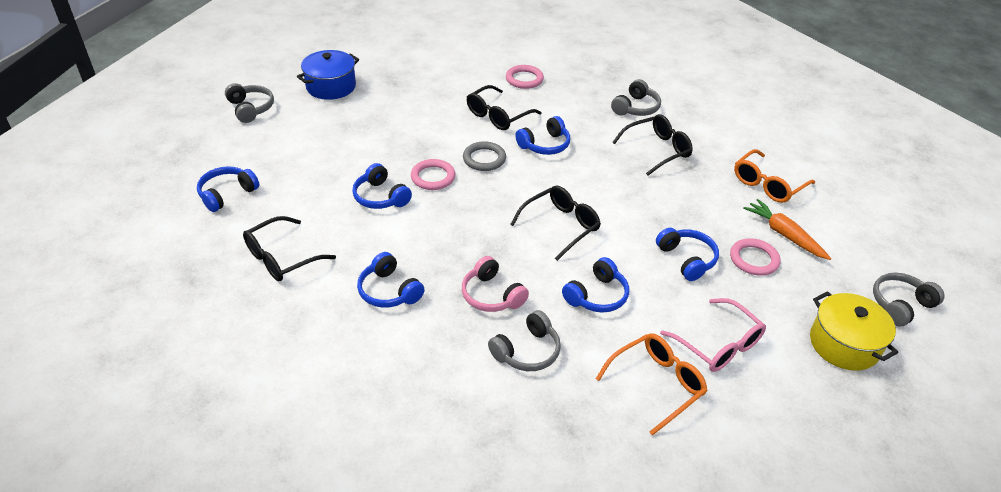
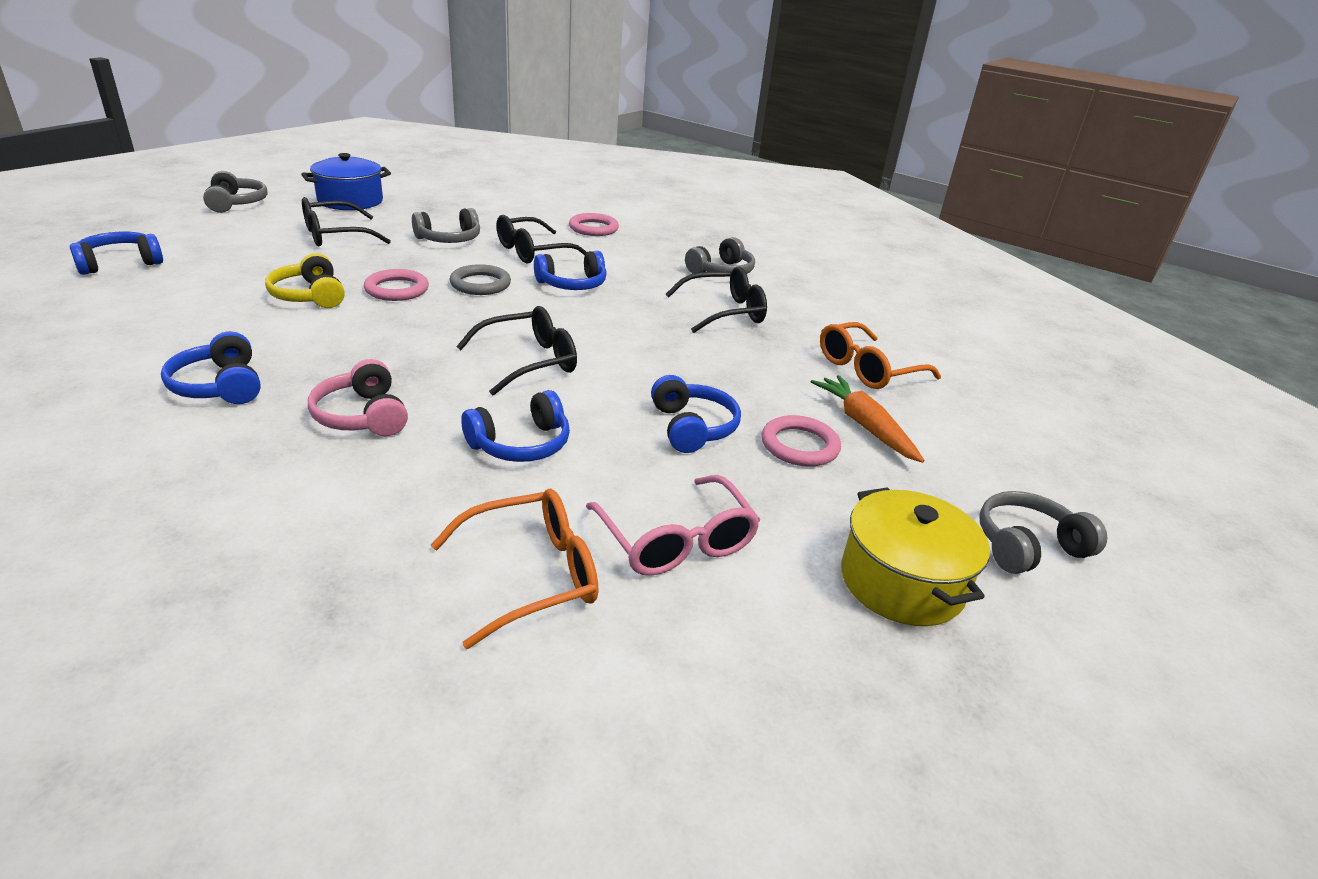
camera: 10 degrees right, 10 degrees down
(281, 258) = (114, 329): black glasses -> black glasses (335, 235)
(380, 197) = (310, 296): blue headphones -> yellow headphones
(527, 351) = (354, 490): grey headphones -> grey headphones (449, 239)

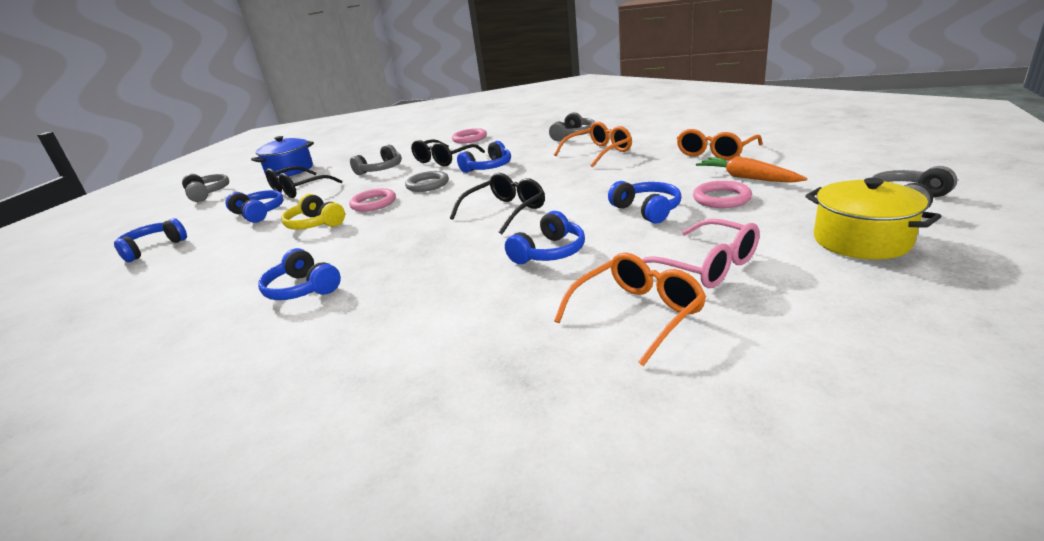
camera: 10 degrees left, 5 degrees down
(265, 255) = (259, 213): none -> blue headphones
(362, 416) = (424, 272): pink headphones -> none
(725, 312) = (599, 152): black glasses -> orange glasses

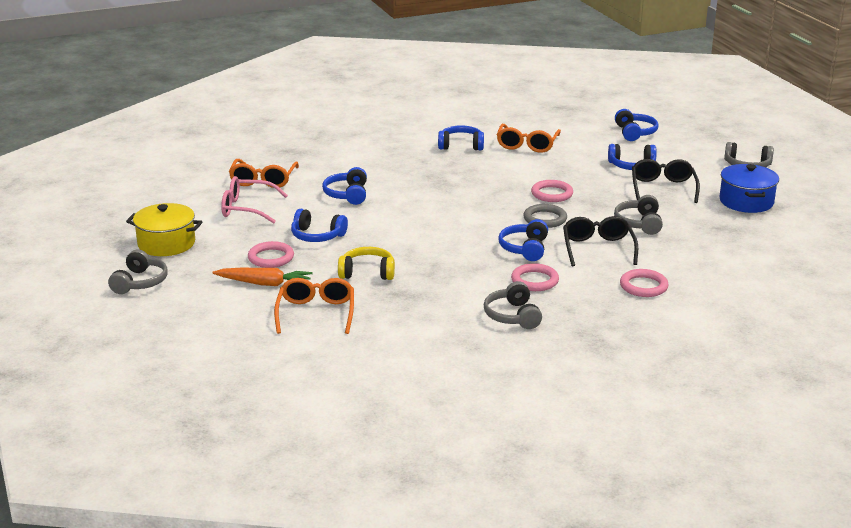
camera: 135 degrees right, 0 degrees up
(315, 224) = (556, 171): yellow headphones -> yellow headphones (367, 272)
(505, 211) = (424, 212): black glasses -> none
(523, 149) = (534, 280): none -> pink ring
(599, 152) = (439, 291): orange glasses -> orange glasses (527, 145)

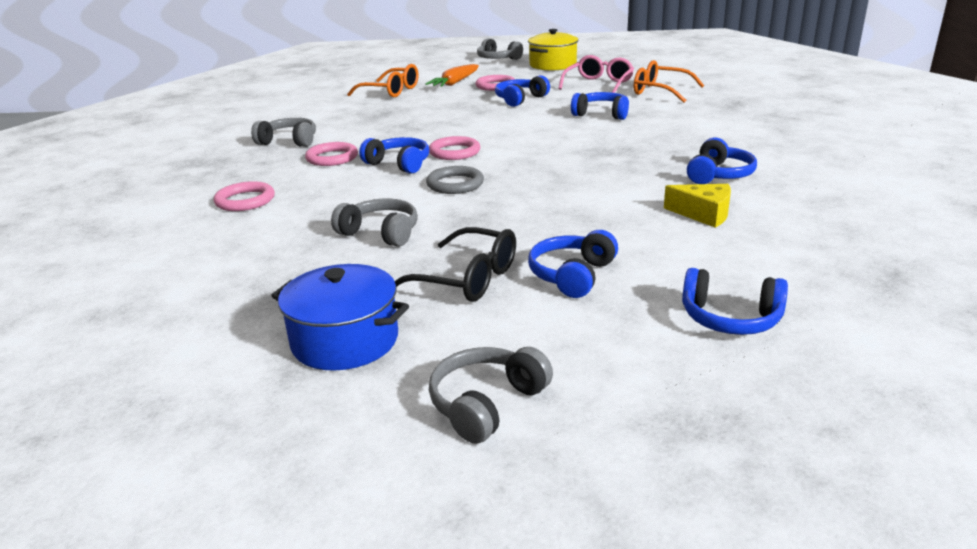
camera: 115 degrees right, 0 degrees up
(367, 272) = (432, 108): yellow headphones -> none
(527, 145) = (703, 214): orange glasses -> yellow cheese
(552, 194) = (519, 200): pink ring -> pink ring (454, 152)
(598, 248) = (352, 196): black glasses -> none

